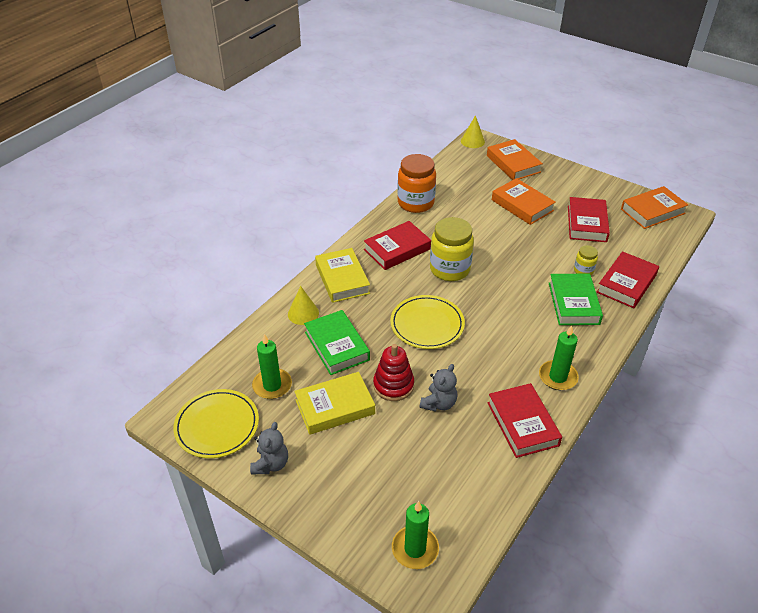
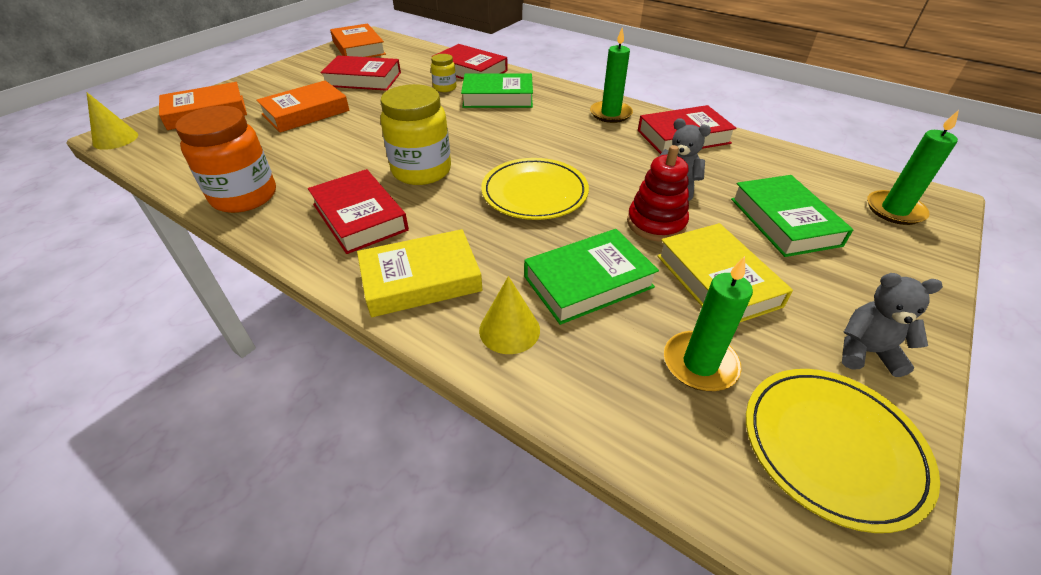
camera: 90 degrees left, 0 degrees up
(397, 462) = (784, 221): none -> green book

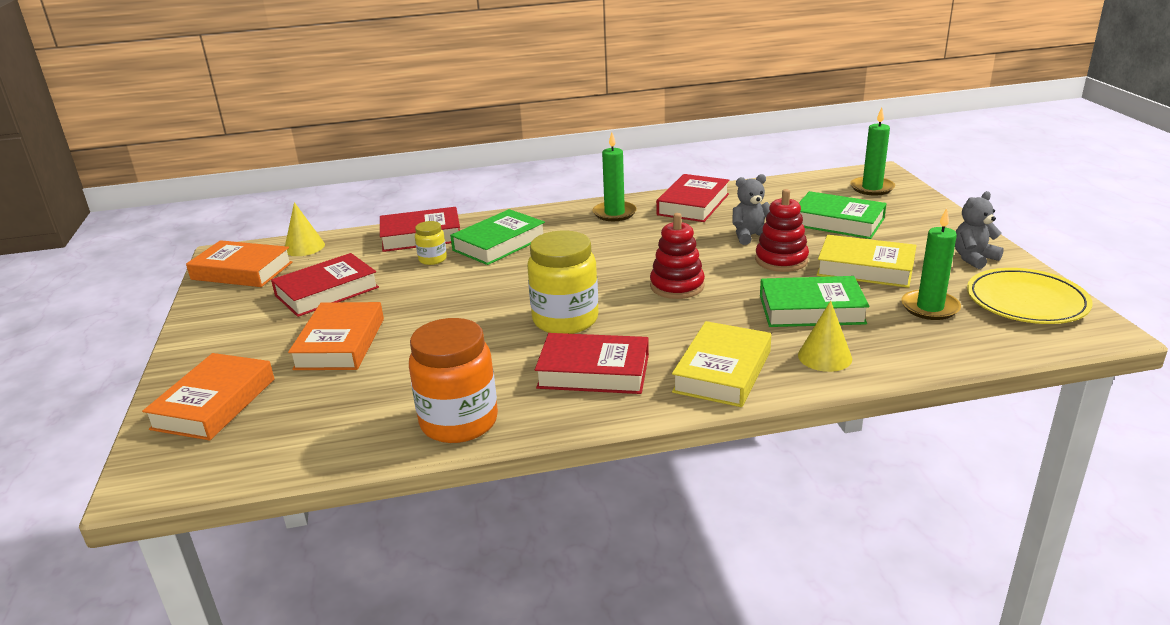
camera: 45 degrees left, 15 degrees down
(115, 139) = (161, 483): yellow cone -> yellow cone (304, 247)
(534, 193) = (677, 286): yellow plate -> red stacking toy
(588, 282) = (811, 309): green book -> green book turned 75 degrees clockwise

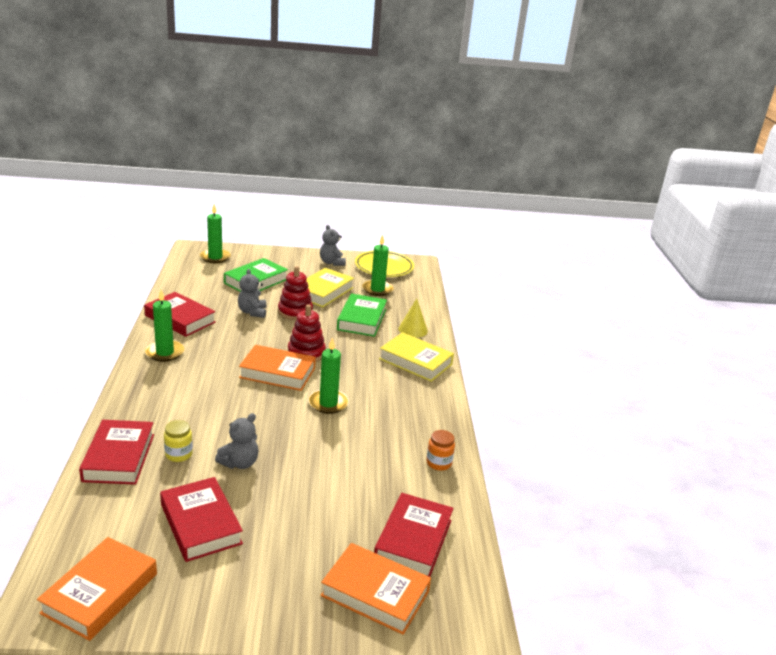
camera: 85 degrees left, 0 degrees up
(304, 247) = (74, 542): yellow cone -> none
(340, 343) = (307, 516): orange book -> orange book (277, 373)
(426, 290) = (239, 463): none -> grey teddy bear
(459, 422) = (439, 463): orange jar -> orange jar, size x0.49
(499, 243) = (175, 415): green book -> none
(565, 320) = (328, 403): yellow jar -> green candle
(593, 371) = (399, 403): red book -> red book (413, 540)

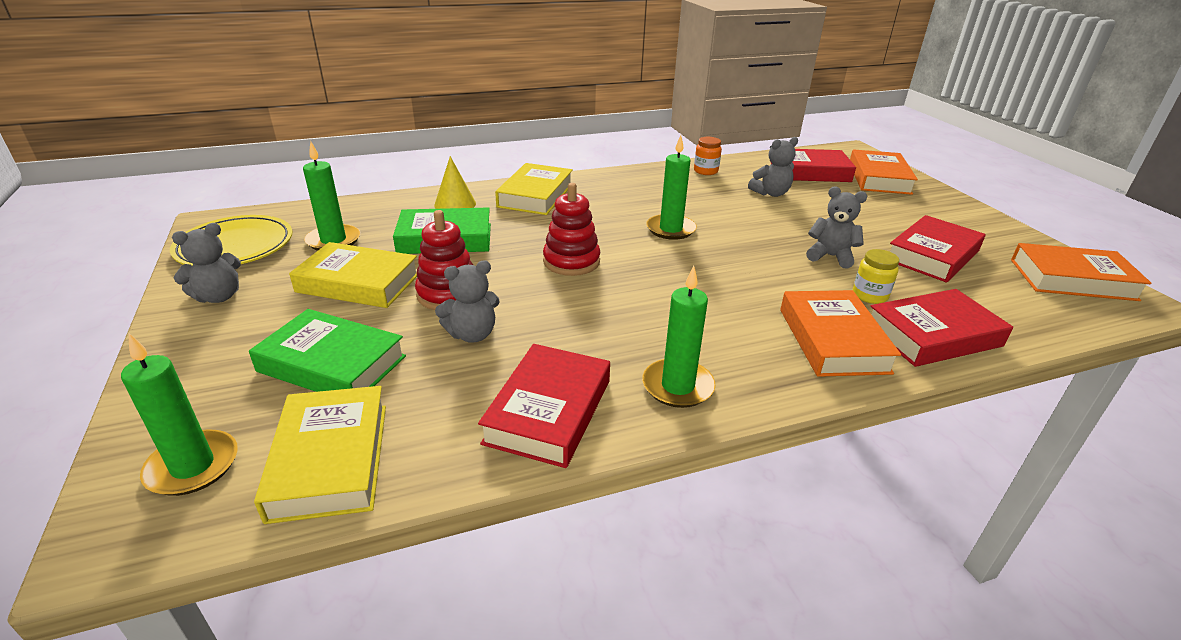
camera: 105 degrees left, 5 degrees up
(196, 277) = (330, 460): none -> yellow book
(277, 373) = (639, 272): orange book -> orange book (832, 340)
(370, 484) = (771, 193): none -> grey teddy bear

